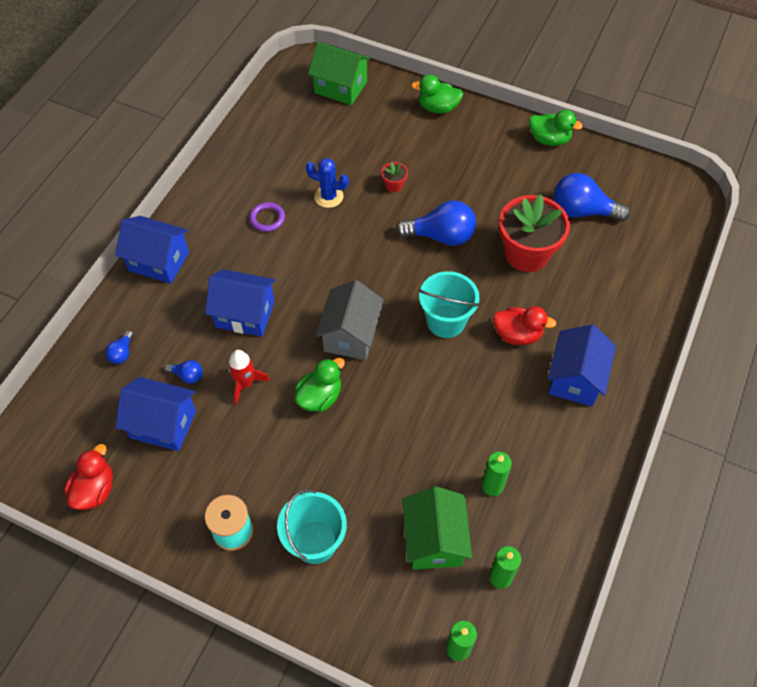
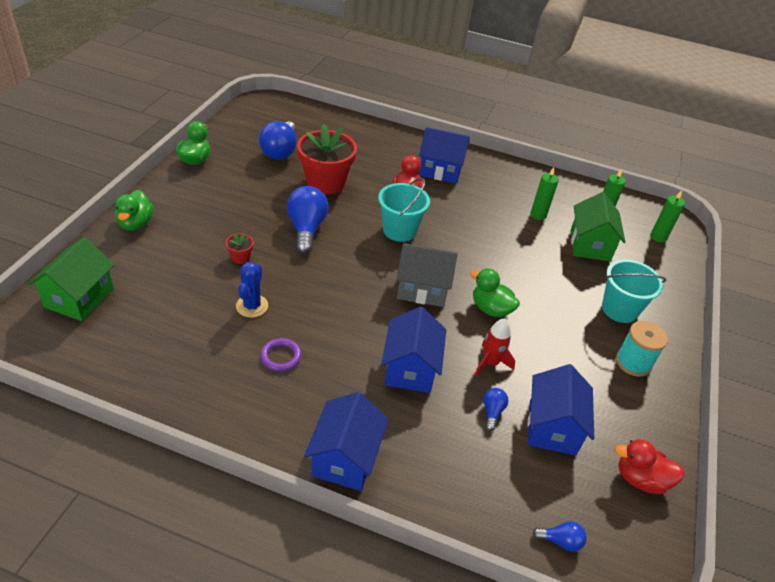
camera: 100 degrees left, 15 degrees down
(122, 353) = (478, 479): blue light bulb -> blue light bulb (560, 541)
(434, 540) = (590, 245): green house -> green house turned 75 degrees counterclockwise

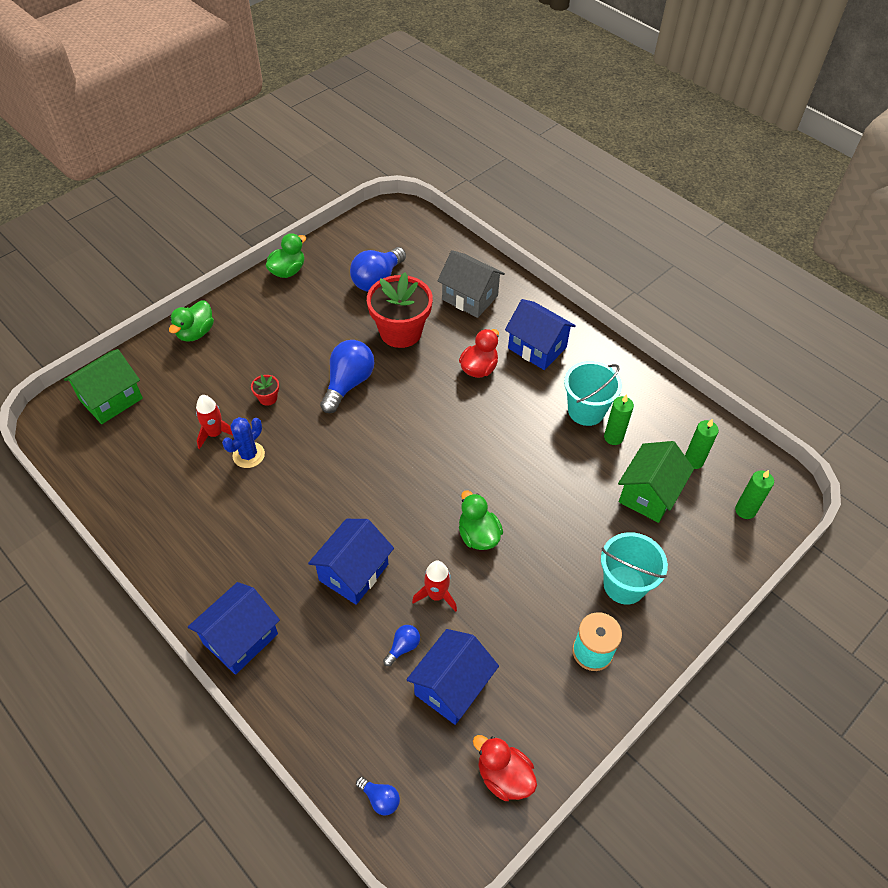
camera: 30 degrees right, 10 degrees up
(208, 298) = (215, 434): none -> red rocket
(281, 356) = (244, 517): purple ring -> none
(399, 230) = (442, 412): turquoise bucket -> turquoise bucket (586, 411)
(422, 289) = (422, 489): grey house -> grey house (470, 298)

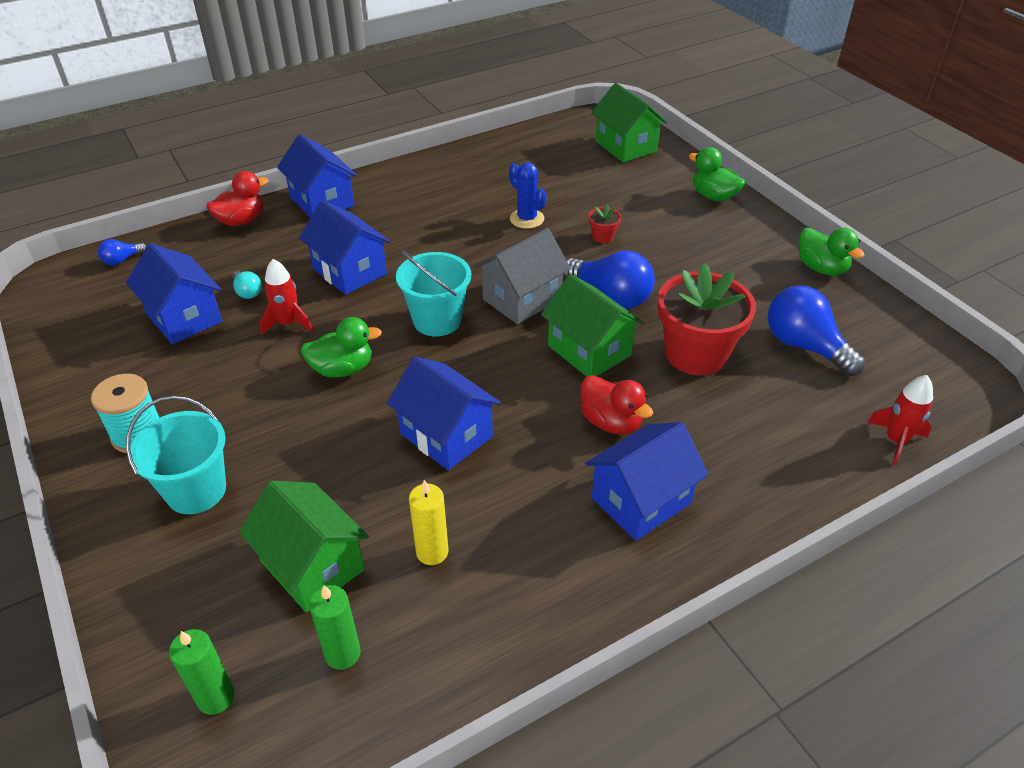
camera: 105 degrees right, 10 degrees down
(215, 434) = (562, 201): red rocket -> red rocket (896, 440)
(403, 647) = (247, 292): blue light bulb -> turquoise light bulb
(413, 388) = (589, 350): none -> green house
(470, 298) = (763, 440): grey house -> grey house (522, 299)
(504, 776) = (74, 336): red duck -> red duck (241, 220)
(521, 452) = (446, 435): none -> blue house
(586, 411) = (495, 531): turquoise bucket -> turquoise bucket (437, 320)
(613, 437) = (432, 552): green candle -> yellow candle

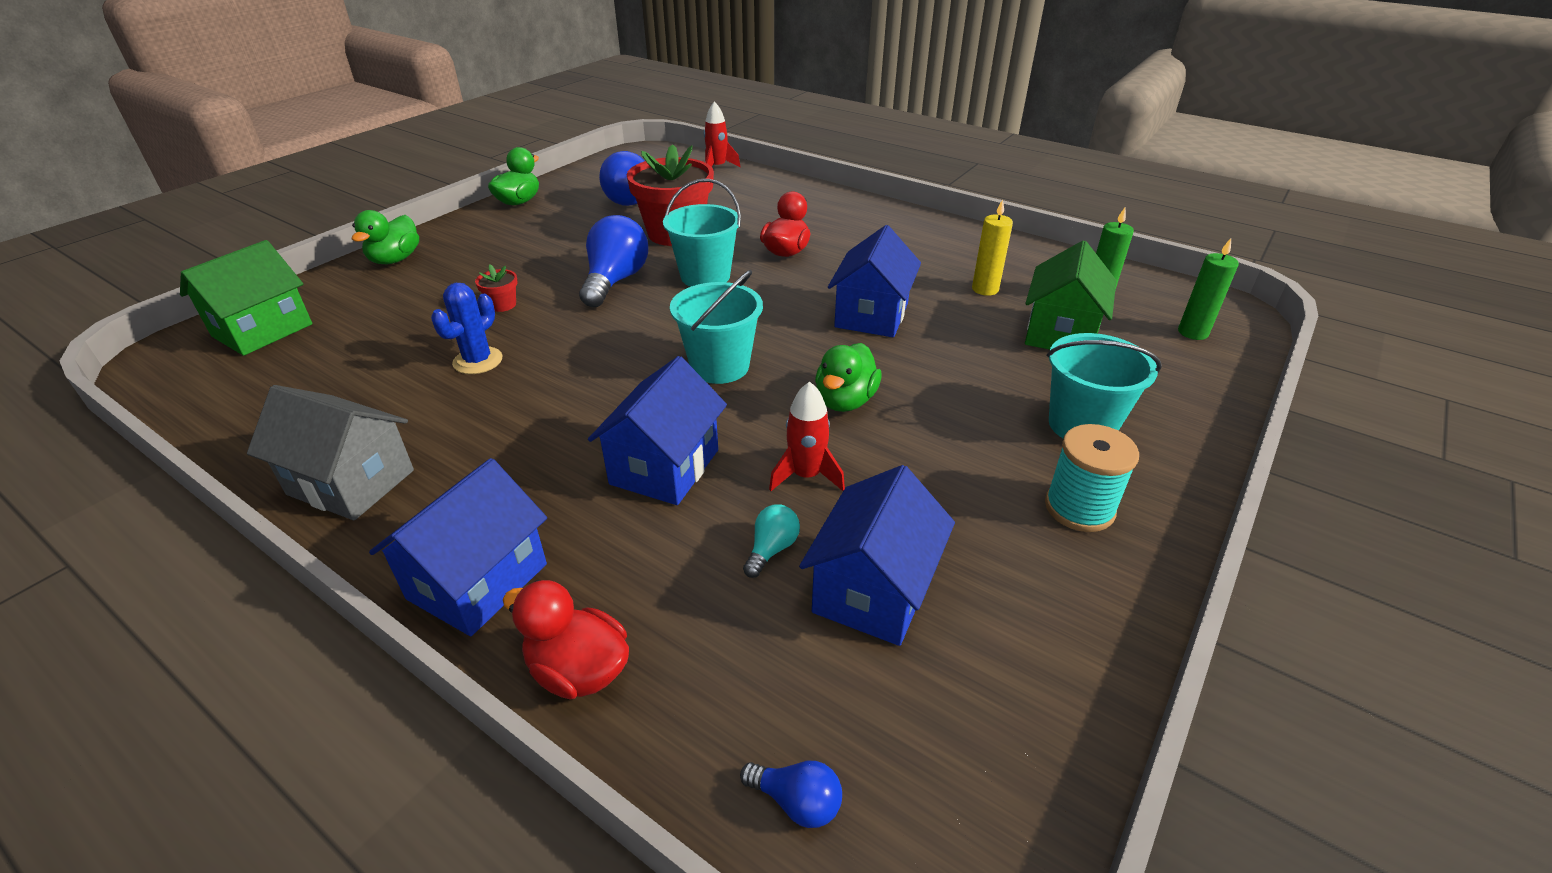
camera: 115 degrees left, 5 degrees down
(342, 369) = (845, 401): green duck -> green duck turned 120 degrees counterclockwise
(522, 299) = (648, 325): grey house -> grey house (351, 482)
(589, 350) = (705, 276): green house -> turquoise bucket
(641, 501) = (852, 229): blue house -> none

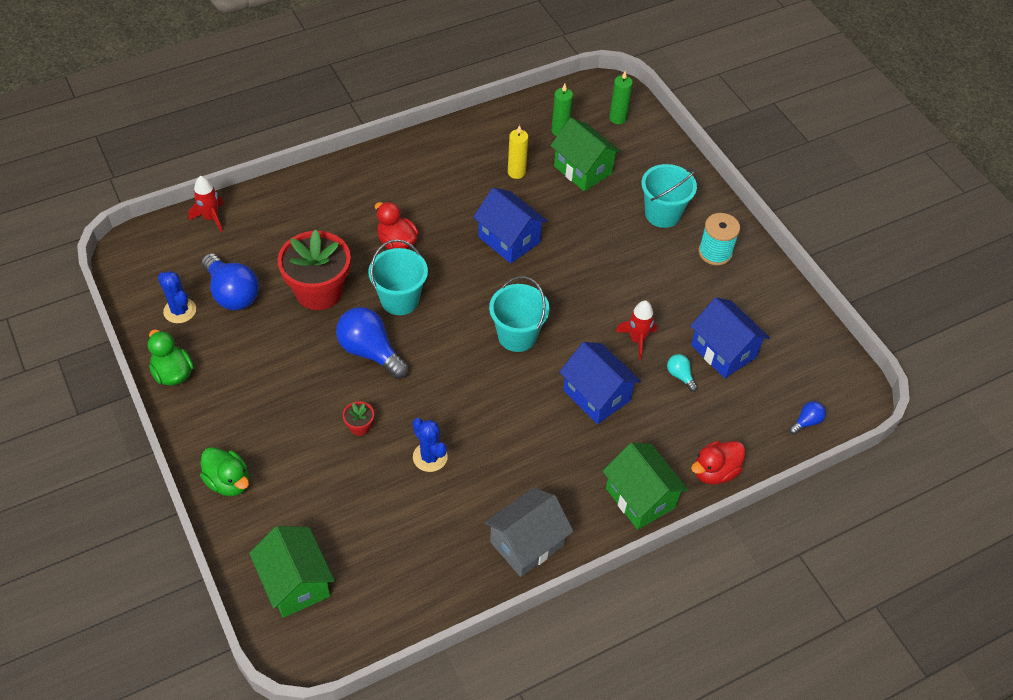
camera: 65 degrees left, 15 degrees up
(478, 581) = (640, 498): blue house -> green house
(595, 185) = (180, 311): none -> blue cactus
(845, 401) = (586, 295): green duck -> none

